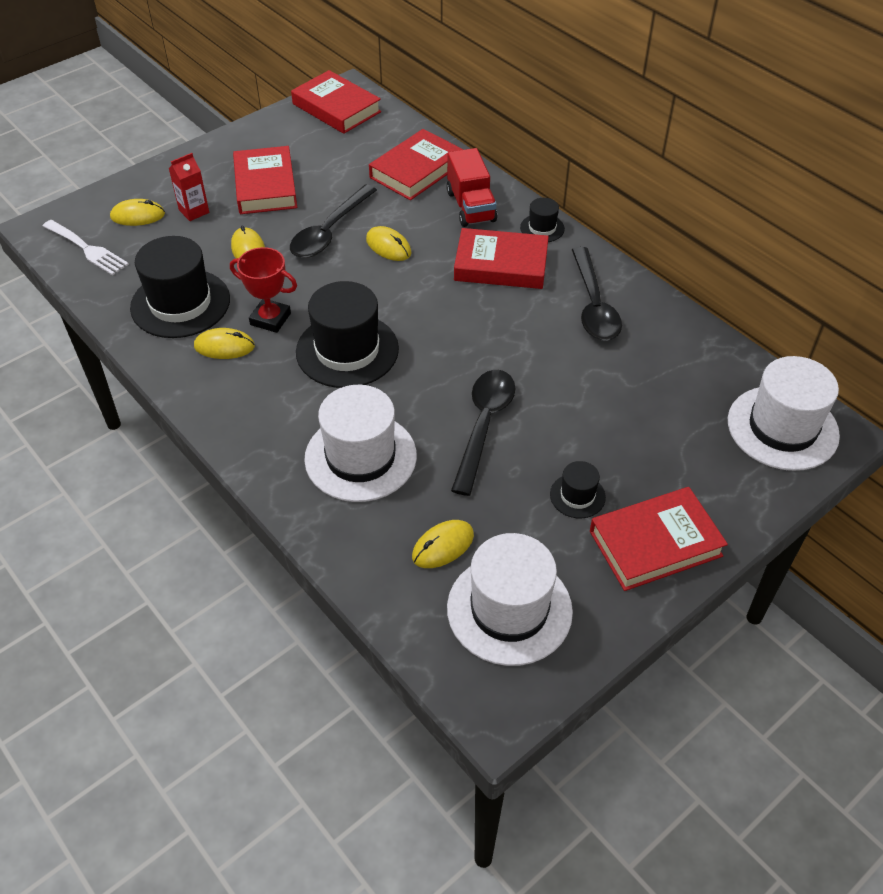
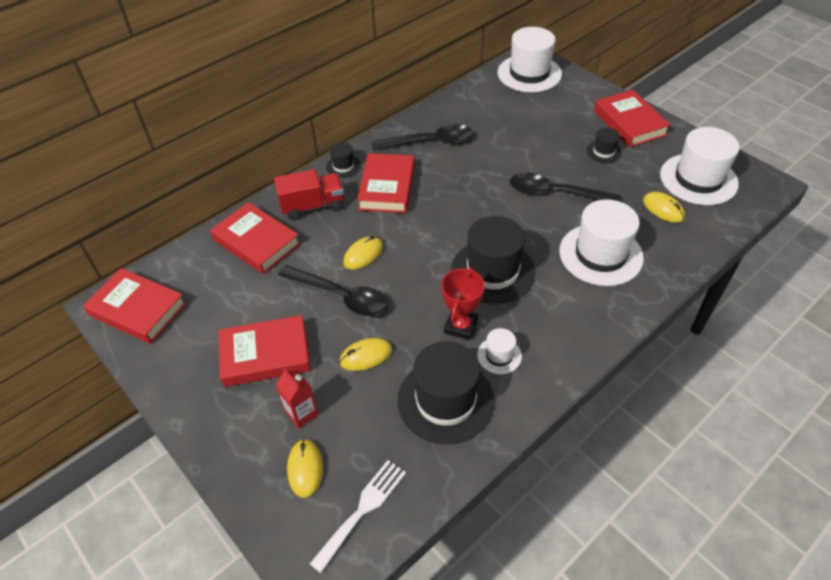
camera: 90 degrees left, 0 degrees up
(224, 346) = (499, 355): yellow mouse -> white hat
(336, 108) = (138, 310): red book -> red book turned 75 degrees clockwise

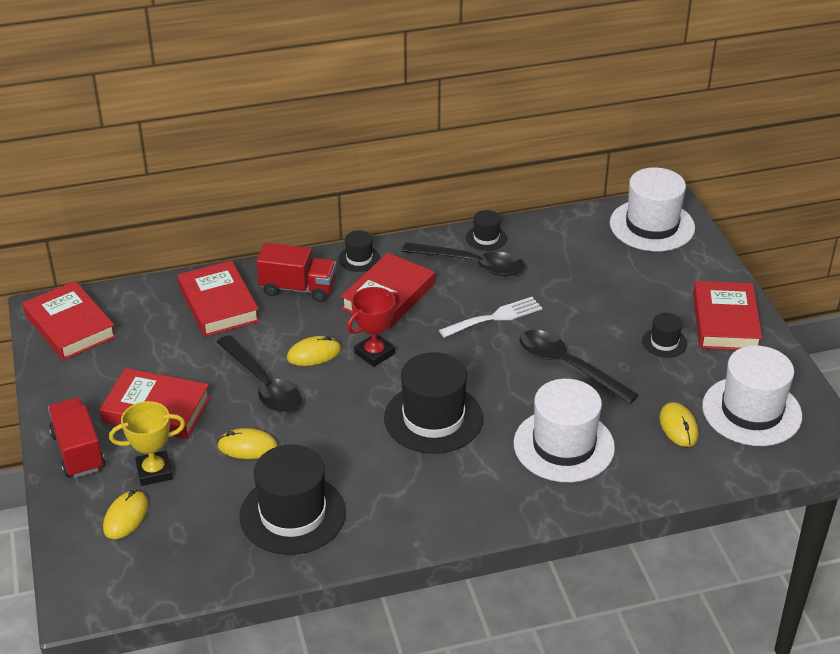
camera: 25 degrees right, 10 degrees down
(220, 424) = (78, 451): none -> red truck
(302, 413) = (154, 472): red carton -> yellow trophy
(362, 509) = (151, 569): white fork -> white fork (495, 317)
(425, 119) = (486, 238): none -> black hat
(461, 326) = (359, 456): red trophy -> red trophy (374, 353)
(499, 355) = (375, 497): white hat -> none

